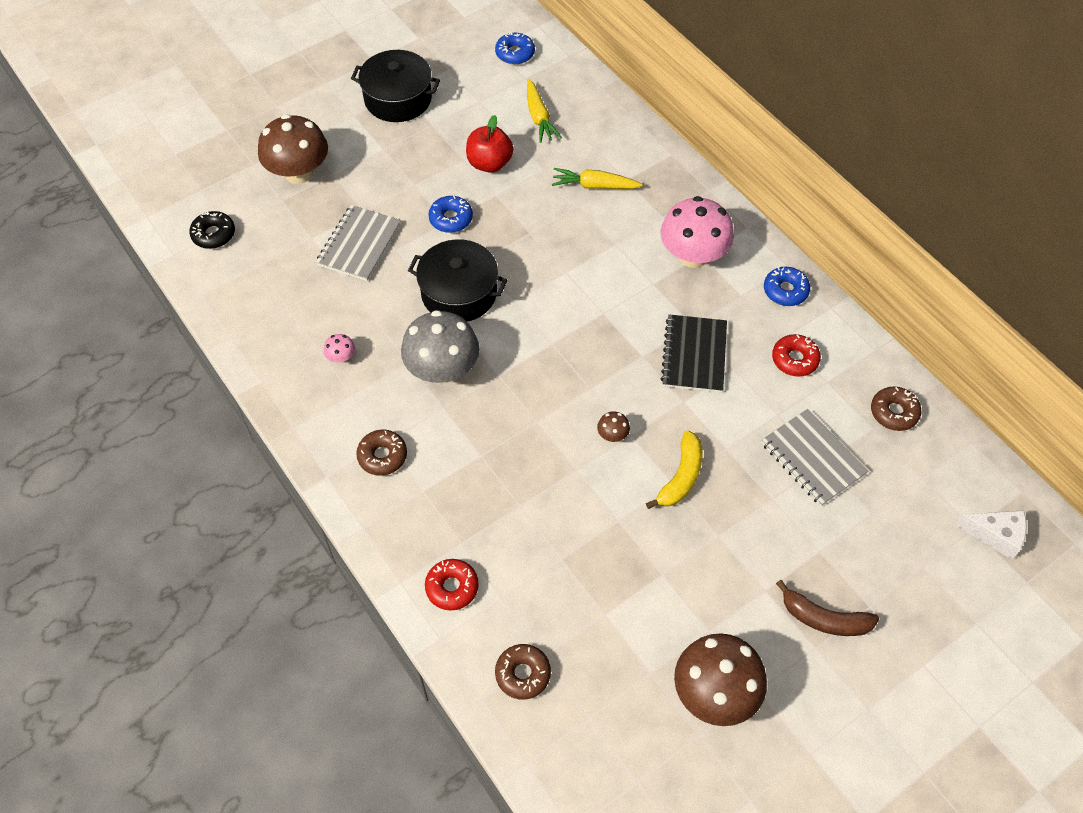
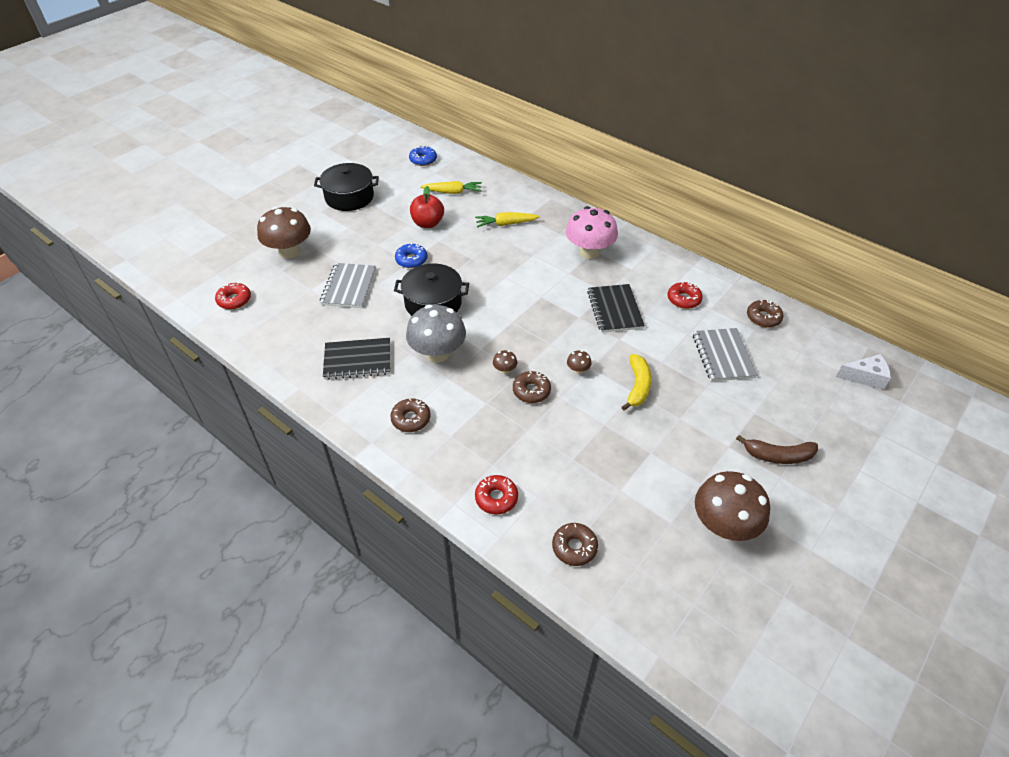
camera: 15 degrees left, 10 degrees down
(214, 234) = (234, 300): black donut -> red donut
(341, 357) = (357, 360): pink mushroom -> black notebook
(519, 413) = (505, 370): none -> brown mushroom
(539, 117) = (453, 192): yellow carrot -> yellow carrot turned 60 degrees counterclockwise
(542, 451) = (531, 391): none -> brown donut
(785, 291) = (659, 261): blue donut -> none
(813, 458) = (723, 356): grey notebook -> grey notebook turned 45 degrees clockwise

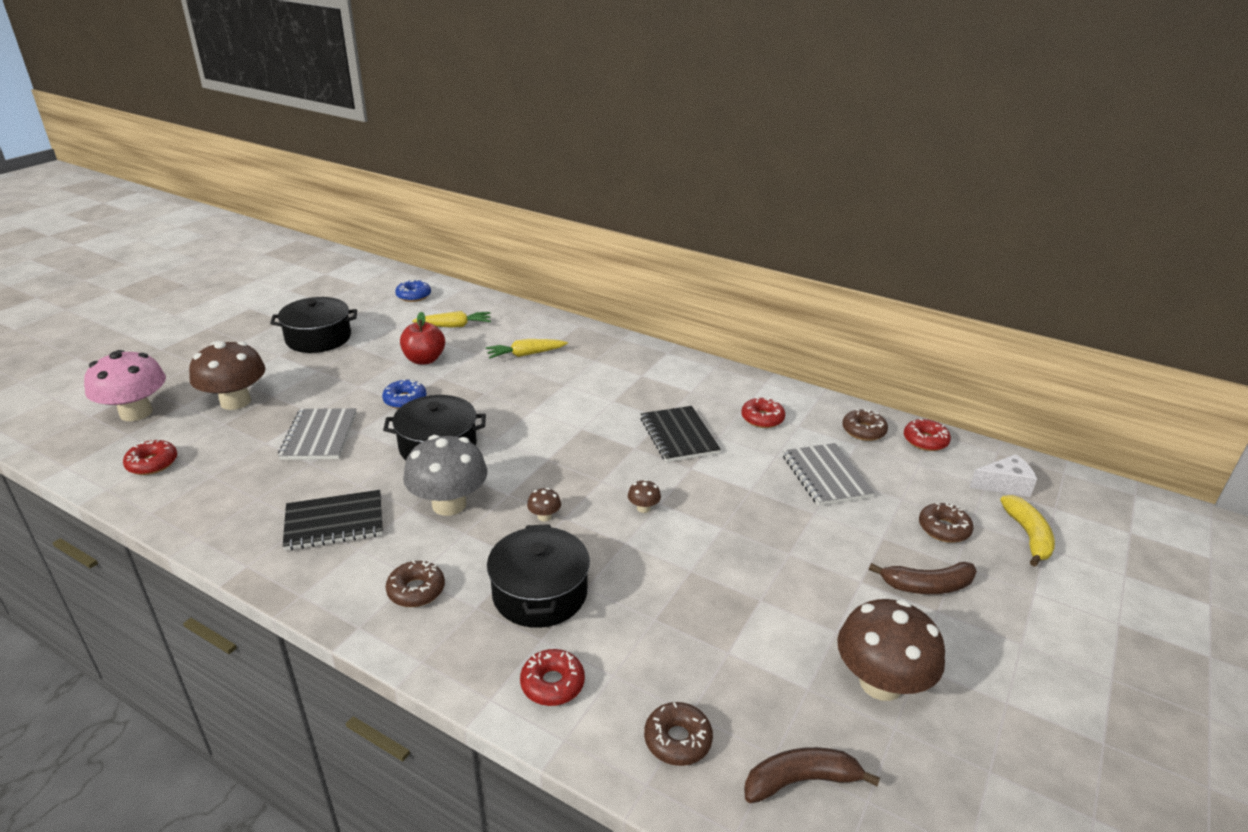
camera: 10 degrees left, 15 degrees down
(495, 430) = (539, 593): none -> black pot
(531, 391) = (584, 539): brown donut -> brown donut (943, 529)
(589, 252) = (635, 377): pink mushroom -> pink mushroom (136, 413)
(637, 386) = (725, 520): yellow banana -> yellow banana (1028, 536)
(651, 585) = (800, 780): none -> brown banana
(811, 331) = (925, 441): none -> red donut

